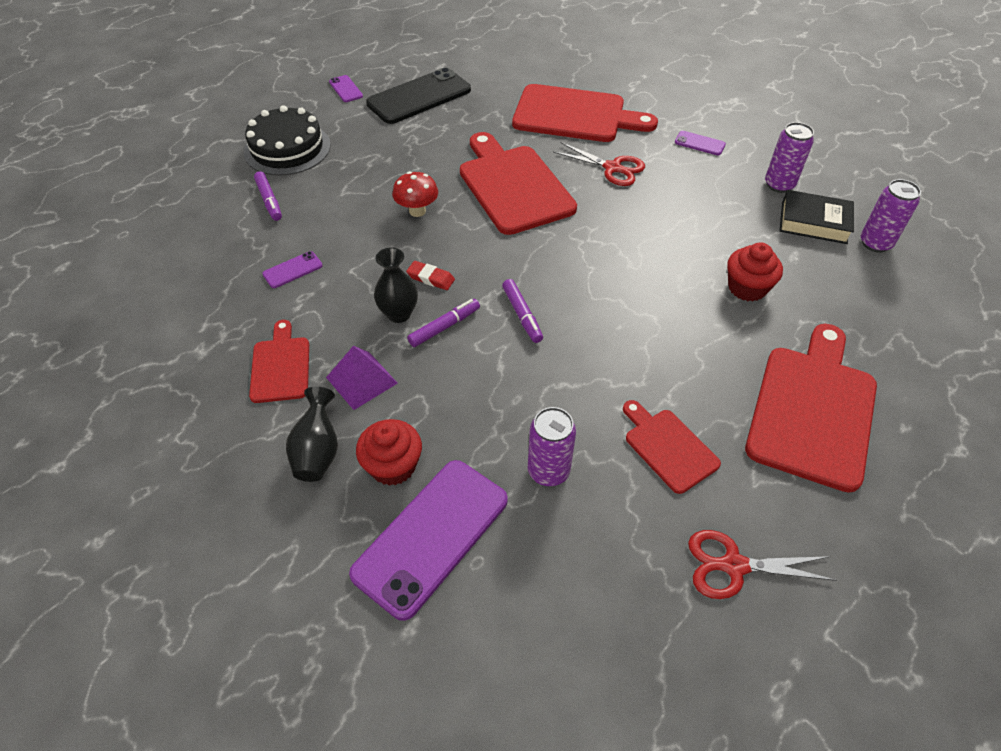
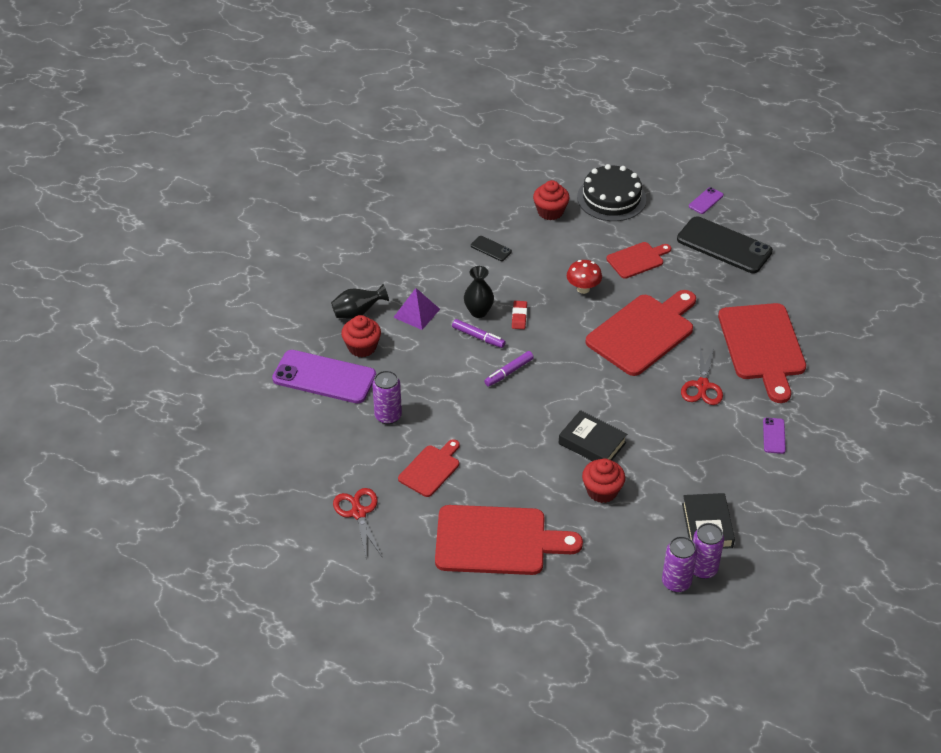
camera: 70 degrees right, 5 degrees down
(269, 200) = (550, 211): purple marker -> red cupcake
(280, 366) = (410, 274): red cutting board -> red cutting board (637, 259)
(292, 270) = (491, 249): purple phone -> black phone
(669, 274) = (592, 443): none -> black book
(779, 185) = (746, 497): purple can -> purple can (676, 582)

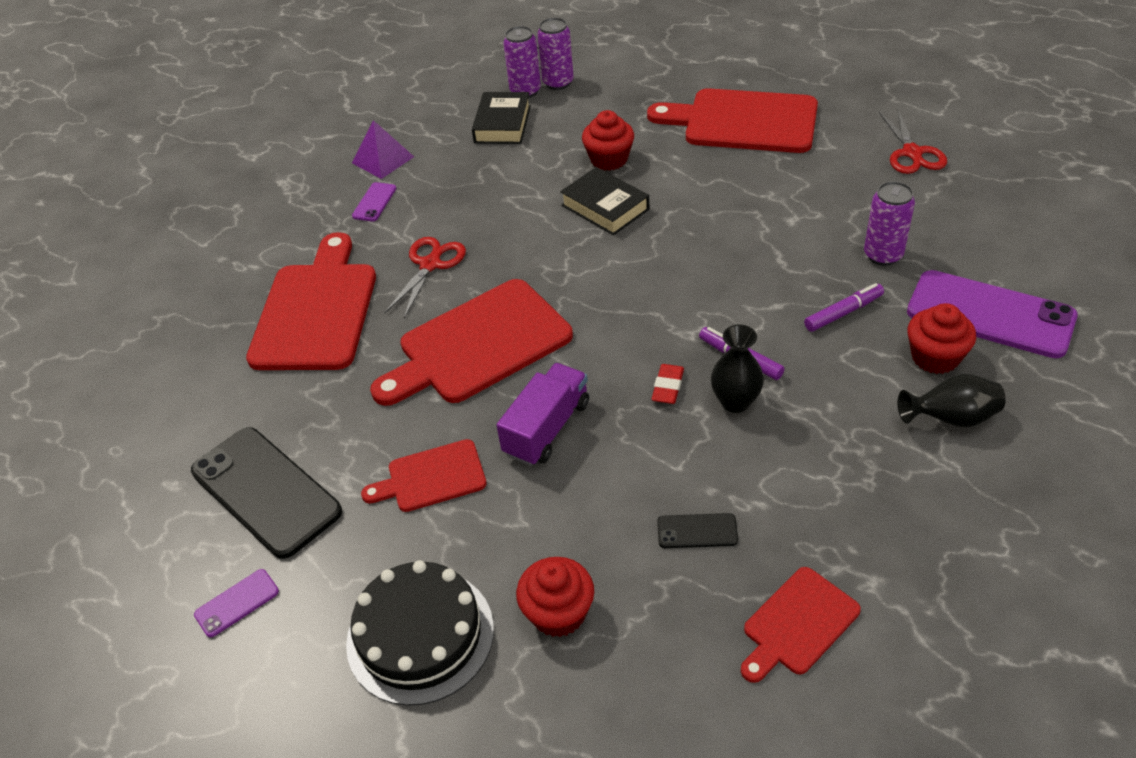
camera: 165 degrees left, 0 degrees up
(416, 313) = (844, 409): purple pyramid -> purple pyramid (383, 159)
(431, 469) = (820, 191): red cutting board -> red cutting board (797, 624)
(491, 249) = (697, 531): black phone -> black phone turned 45 degrees counterclockwise
(509, 372) = (699, 301): purple marker -> purple marker (843, 313)
(583, 289) = (547, 428): red mushroom -> purple truck

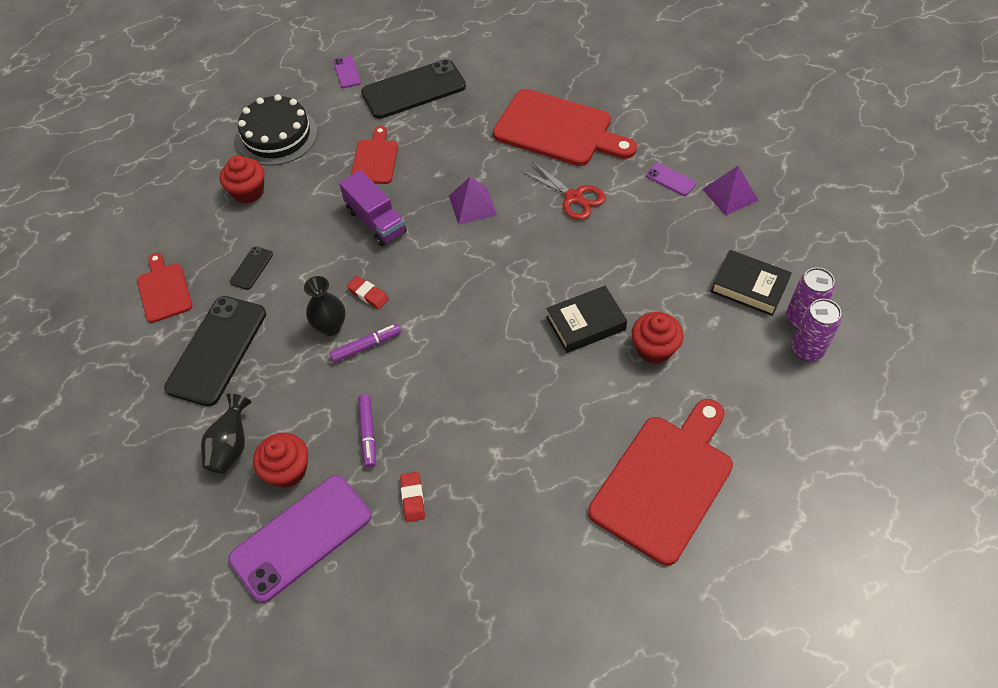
camera: 110 degrees right, 10 degrees up
(478, 345) = (472, 205): red cutting board -> purple pyramid
(845, 501) = (217, 350): none -> black phone
(883, 255) = (413, 498): purple can -> red eraser
(912, 153) = (538, 610): red scissors -> none

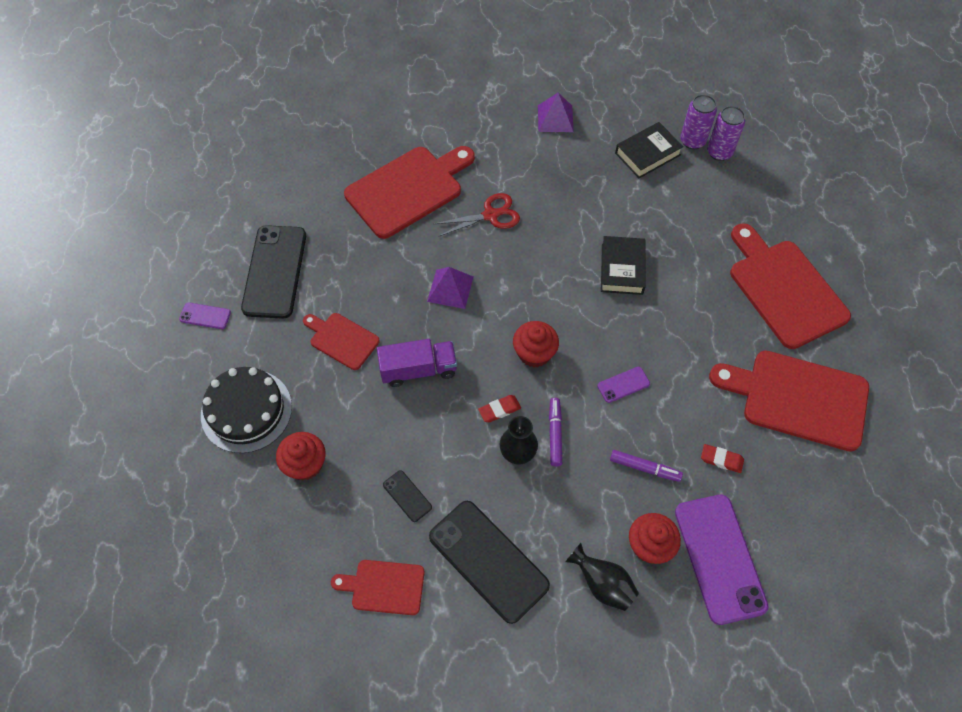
camera: 65 degrees left, 5 degrees up
(529, 546) = (798, 398): none -> red cutting board
(654, 349) = (669, 238): red cupcake -> red cupcake (534, 353)
(671, 179) = (515, 145): purple phone -> purple phone (623, 385)

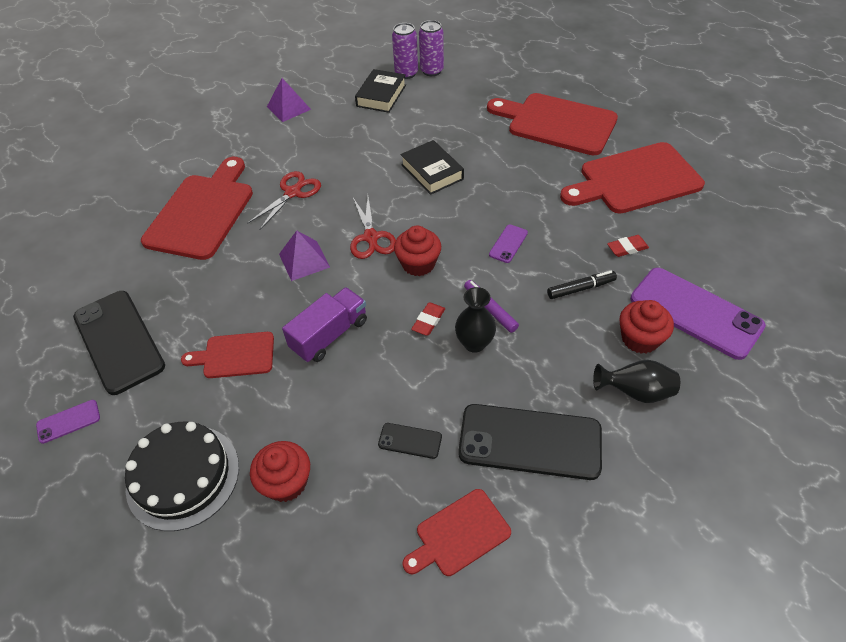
camera: 35 degrees left, 10 degrees down
(518, 302) = (371, 237): none -> red scissors
(644, 468) = (580, 288): purple marker -> black marker

